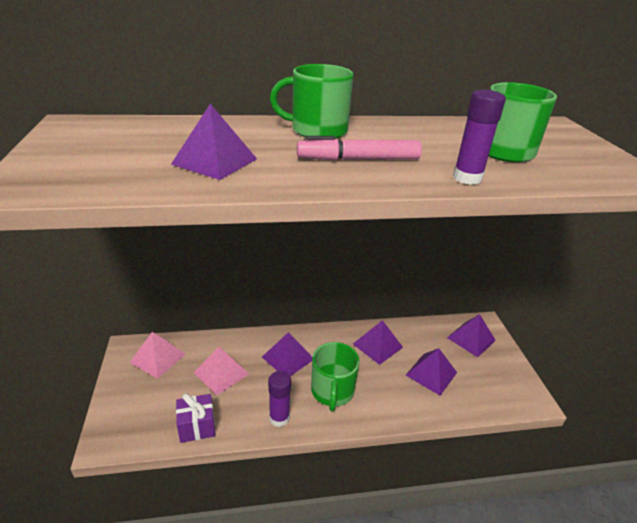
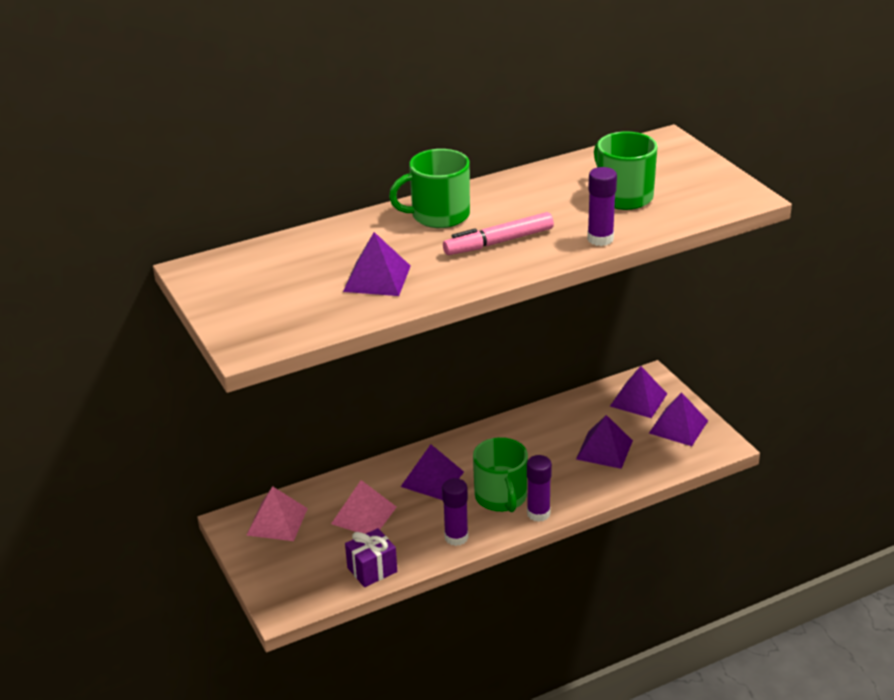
camera: 15 degrees left, 0 degrees up
(356, 417) = (538, 513): none -> purple glue stick
(377, 345) = (531, 437): purple pyramid -> purple pyramid (678, 427)

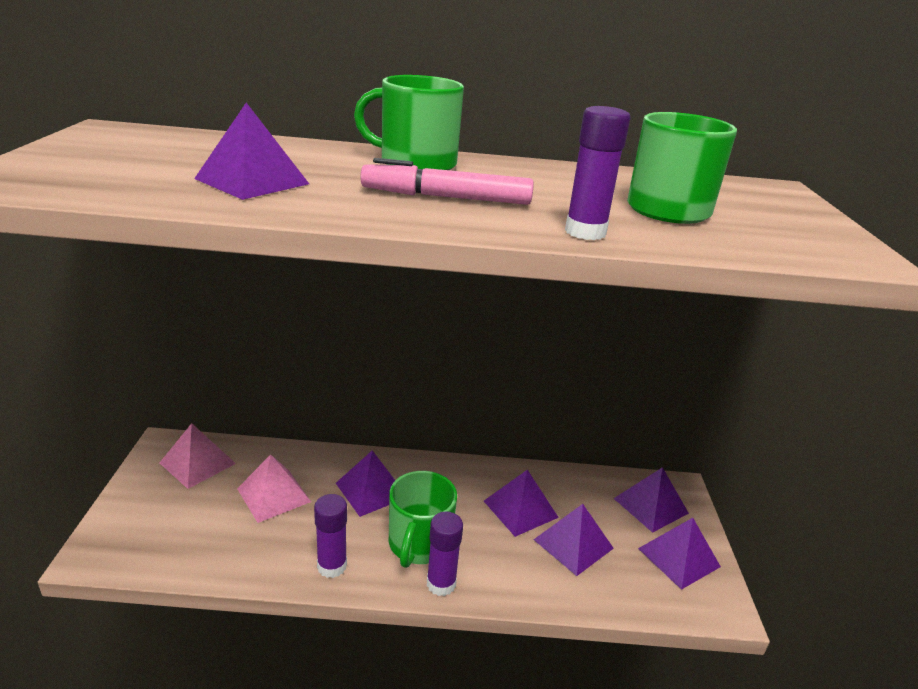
camera: 25 degrees right, 5 degrees down
(372, 570) = (217, 558): purple gift -> none
(550, 443) = (520, 509): none -> purple pyramid

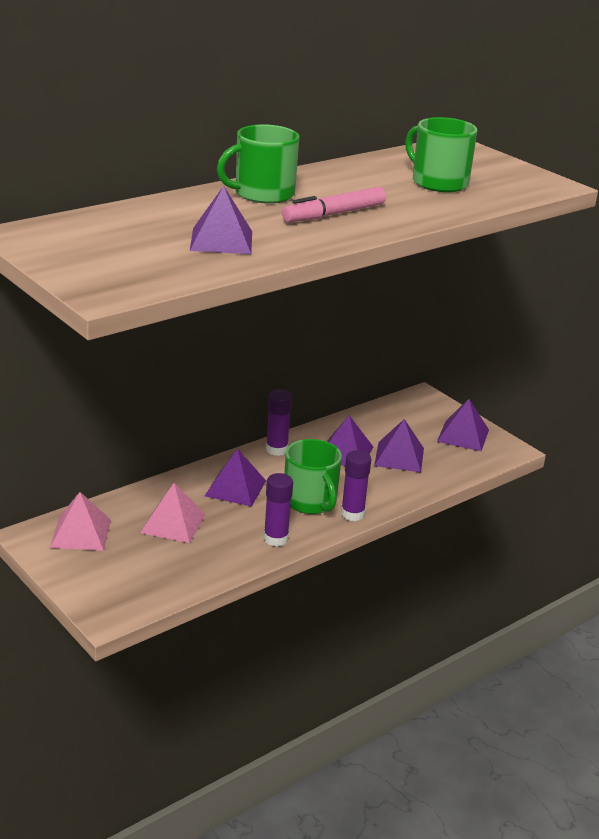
camera: 40 degrees left, 0 degrees up
(585, 232) = (433, 213): purple glue stick -> purple glue stick (276, 449)
(650, 505) = (417, 414): purple pyramid -> none

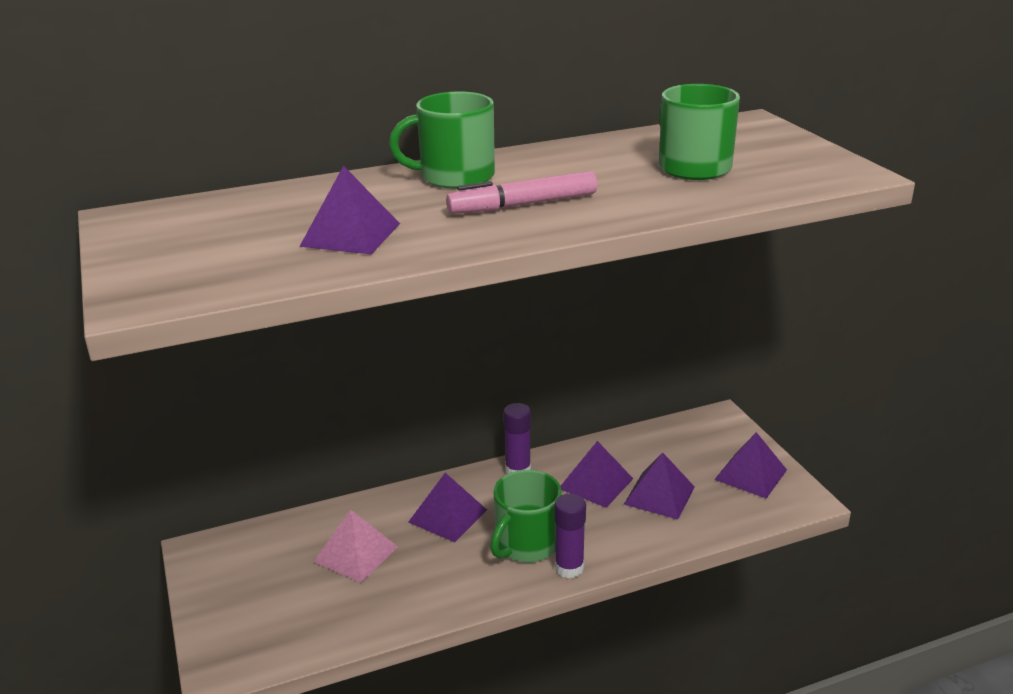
camera: 20 degrees right, 0 degrees up
(81, 533) = (251, 554): pink pyramid -> none
(276, 539) = (462, 591): purple glue stick -> none
(310, 501) = (526, 544): green mug -> green mug turned 45 degrees clockwise

